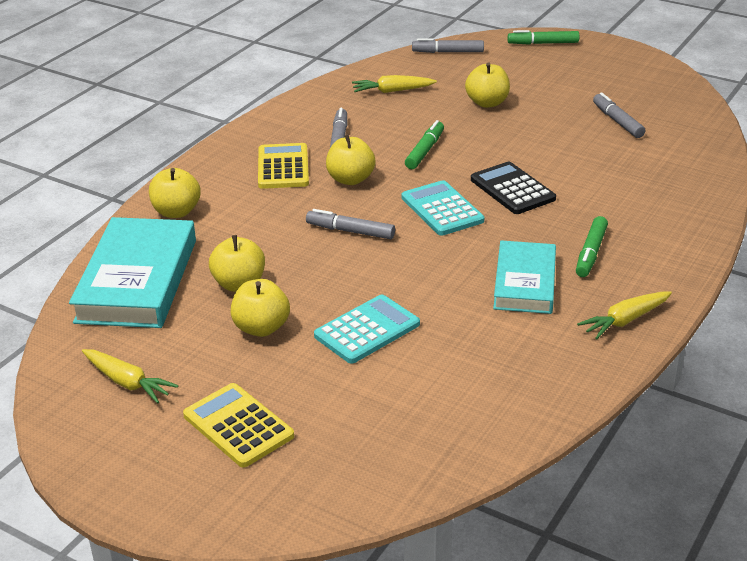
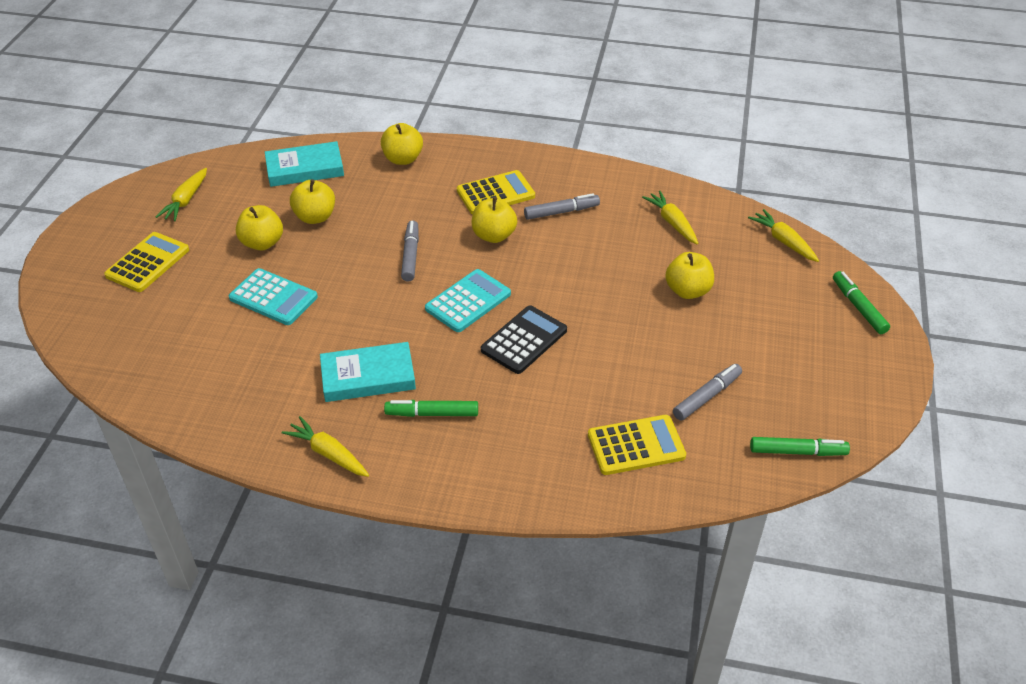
camera: 70 degrees right, 10 degrees up
(137, 280) = (305, 169): turquoise book -> turquoise book, size x0.64
(424, 151) = (566, 269): green marker -> green marker (797, 451)
(448, 52) = (783, 241): grey marker -> yellow carrot
(662, 161) = (636, 445): none -> yellow calculator

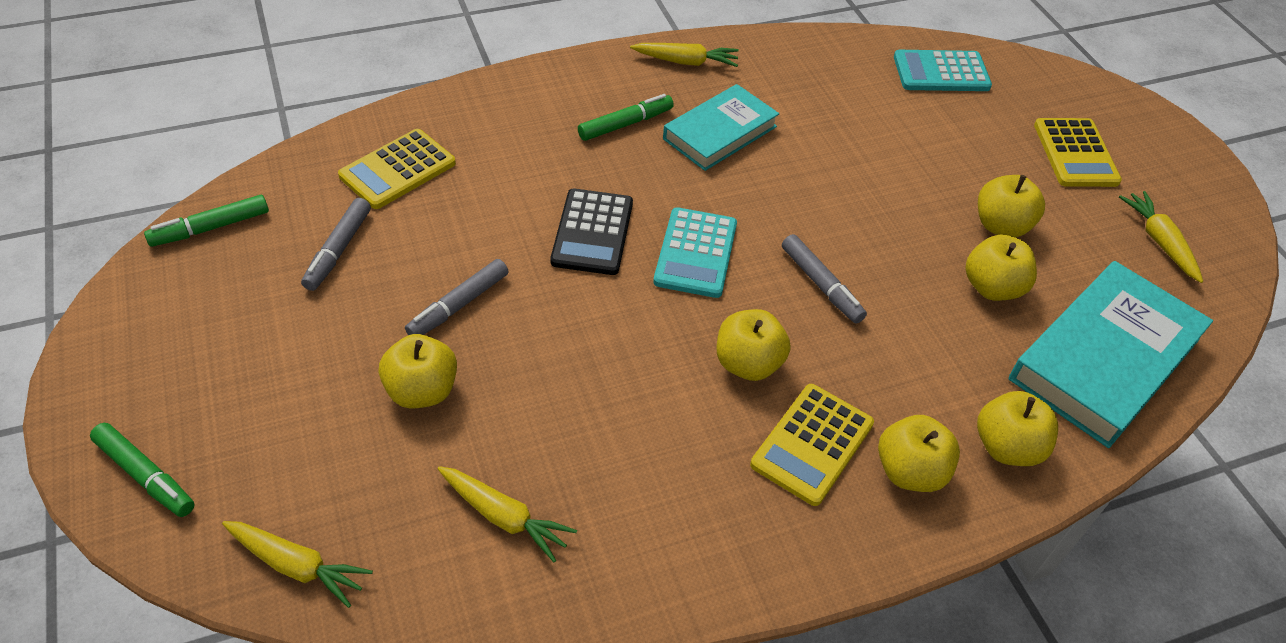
camera: 145 degrees right, 5 degrees up
(273, 297) = (904, 170): turquoise calculator -> turquoise calculator (941, 72)
(305, 169) = (1104, 359): turquoise book -> turquoise book, size x1.56
(460, 168) = (910, 471): none -> yellow apple
(561, 212) = (689, 454): grey marker -> grey marker (459, 305)

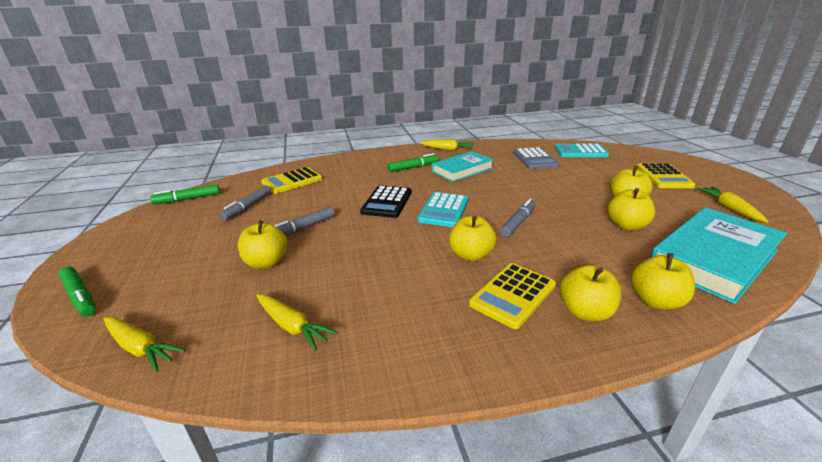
camera: 10 degrees right, 20 degrees down
(821, 284) = (517, 223): grey marker -> grey marker turned 120 degrees counterclockwise
(854, 97) = (534, 159): none -> grey calculator

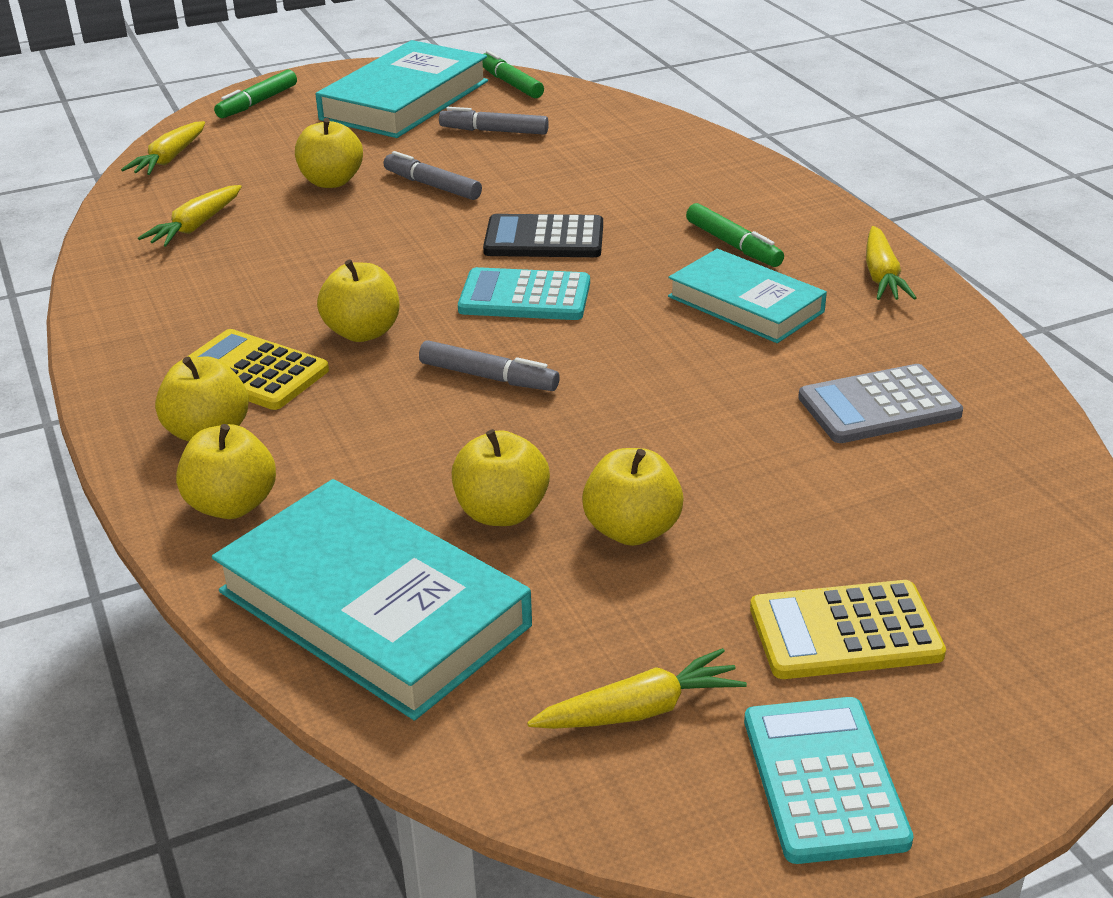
camera: 80 degrees right, 5 degrees up
(166, 232) = (405, 100): none -> turquoise book
(292, 181) = (609, 141): yellow calculator -> none
(580, 151) = (997, 492): turquoise calculator -> turquoise calculator (824, 780)

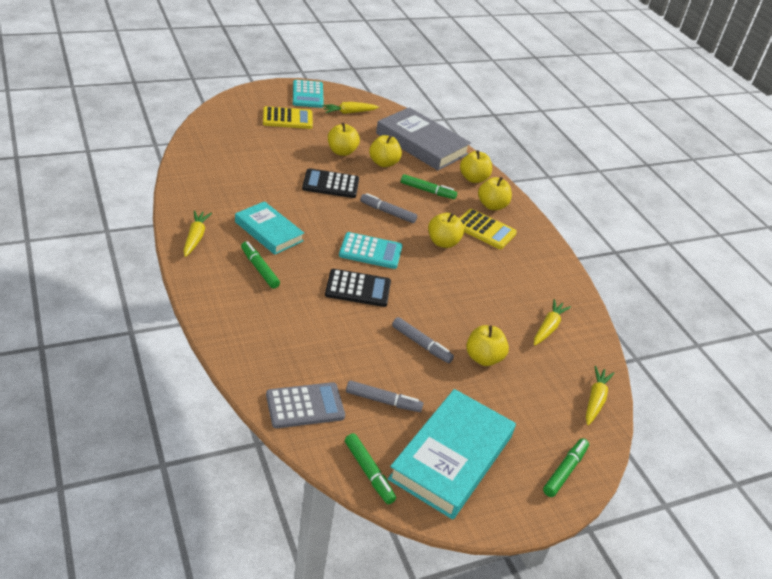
camera: 175 degrees right, 5 degrees up
(373, 608) = (421, 144): turquoise book -> grey book
(379, 446) = (427, 191): none -> green marker
(641, 425) = (330, 184): none -> black calculator
(879, 406) = (237, 177): grey calculator -> grey calculator (305, 406)

